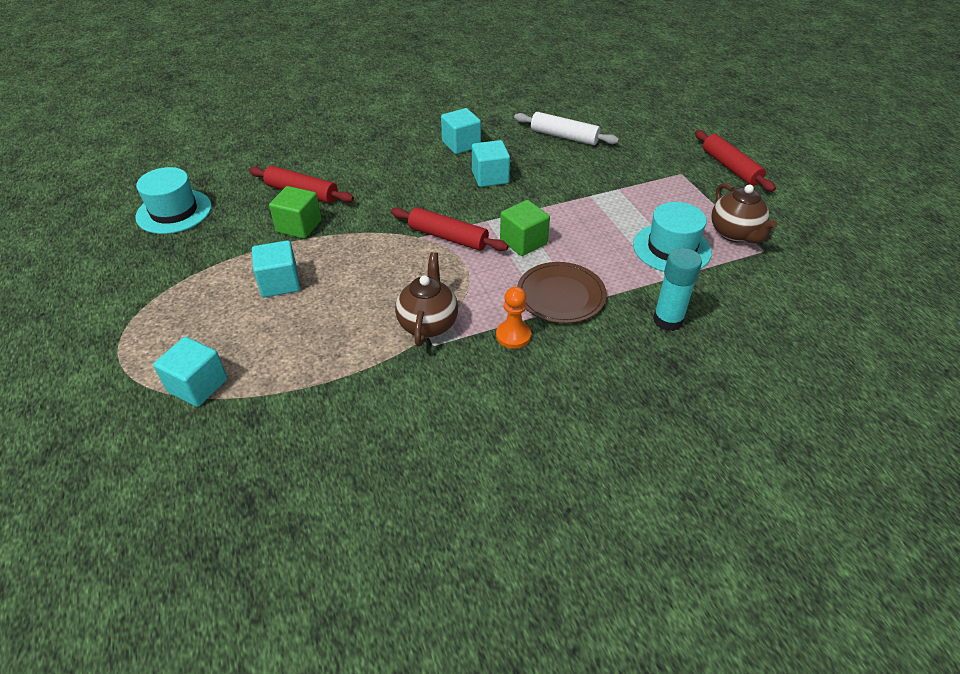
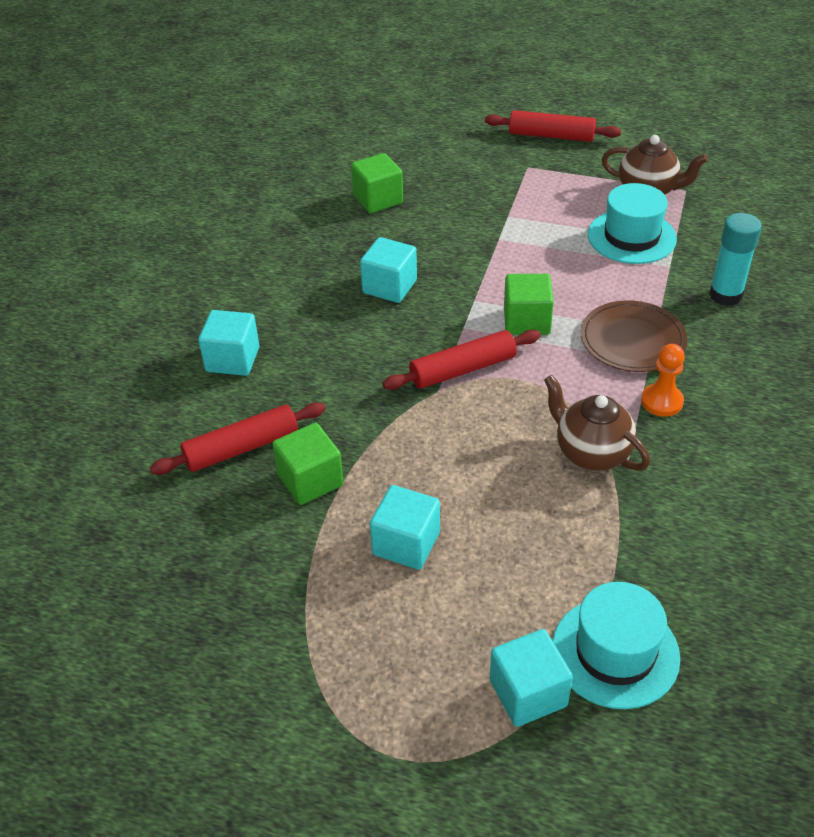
camera: 50 degrees left, 0 degrees up
(174, 211) = (139, 591): turquoise hat -> turquoise hat (615, 652)
(461, 144) = (301, 275): turquoise cube -> turquoise cube (232, 359)
(564, 136) = (378, 199): white rolling pin -> green cube

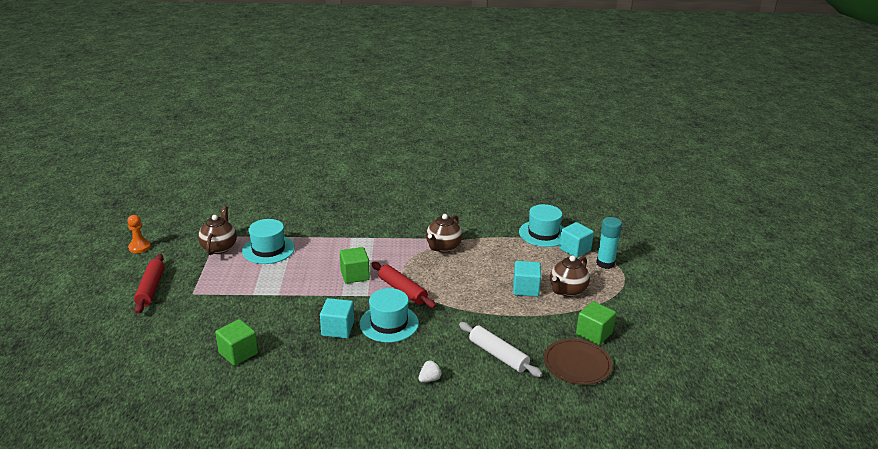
camera: 110 degrees left, 15 degrees down
(232, 359) = (430, 379): turquoise cube -> white strawberry
(241, 448) = (498, 355): red rolling pin -> white rolling pin
(310, 480) = (506, 325): green cube -> green cube (594, 333)
(374, 613) = (567, 290): none -> brown teapot
(379, 339) = (389, 323): none -> turquoise hat
(632, 340) = (359, 243): brown plate -> brown plate (577, 364)
(662, 401) = (401, 232): orange pawn -> orange pawn (139, 247)
(725, 295) = (315, 220): turquoise glue stick -> turquoise glue stick (605, 263)

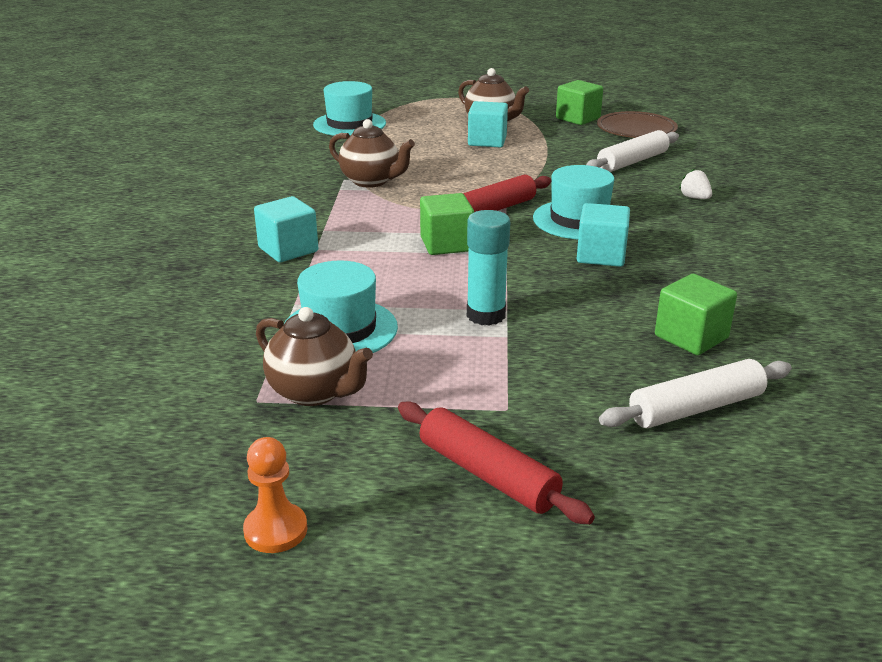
camera: 85 degrees left, 0 degrees up
(151, 288) = (487, 474): red rolling pin -> red rolling pin turned 45 degrees clockwise
(175, 347) = (696, 408): none -> white rolling pin
(219, 247) = (314, 392): brown teapot -> brown teapot turned 150 degrees counterclockwise
(574, 249) = (395, 112): turquoise cube -> turquoise cube (288, 249)
(605, 263) = (431, 102): turquoise glue stick -> turquoise glue stick (486, 315)

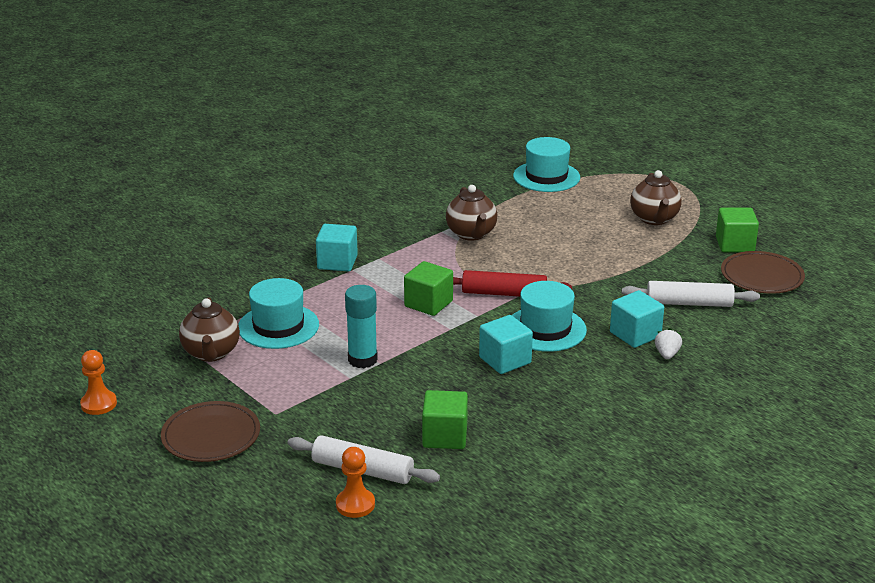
camera: 45 degrees right, 0 degrees up
(487, 141) = (616, 235): turquoise cube -> turquoise cube (635, 334)
(487, 474) = (211, 435): red rolling pin -> brown plate
(760, 443) = (355, 504): none -> orange pawn

